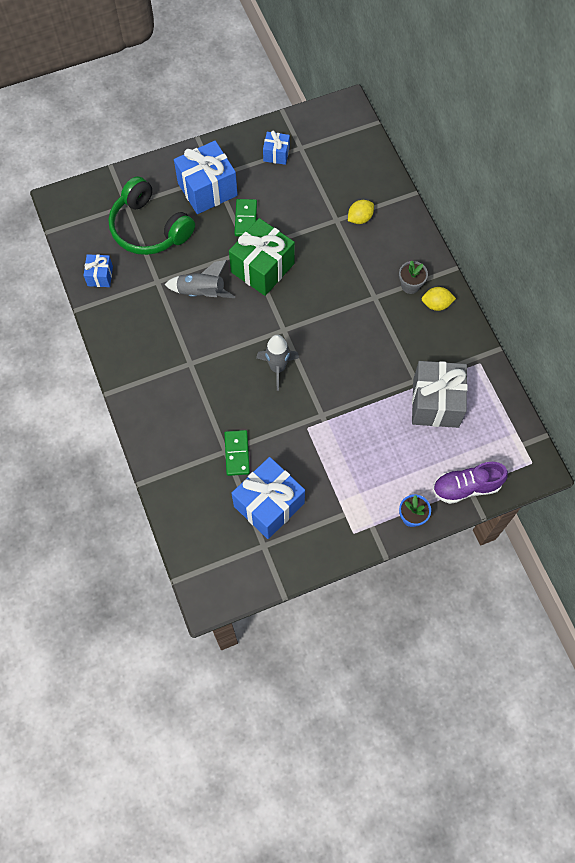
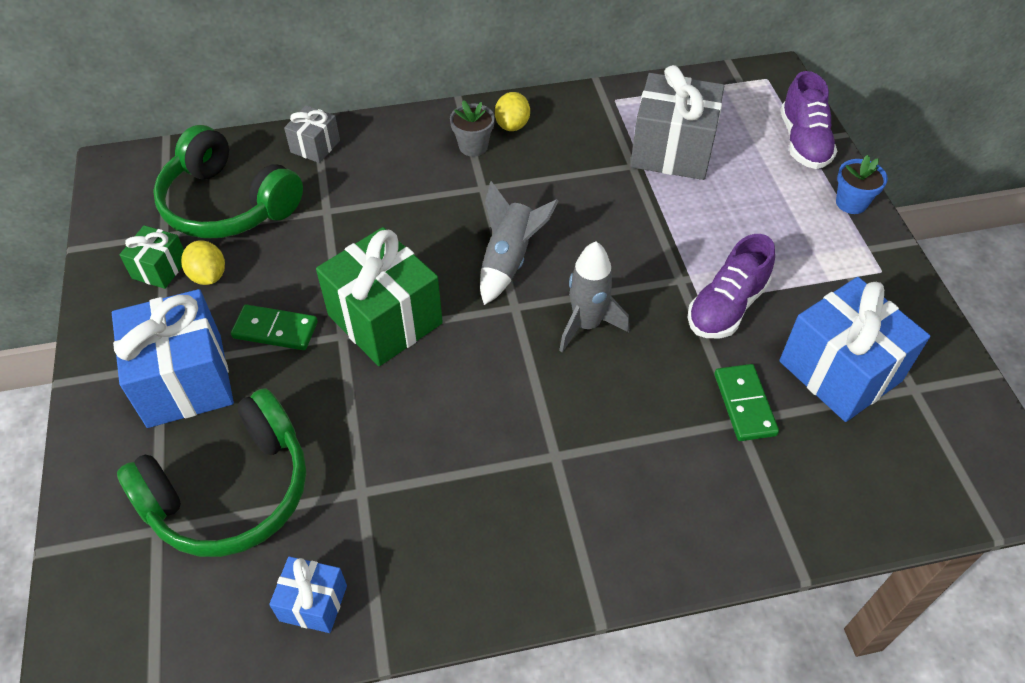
camera: 80 degrees left, 15 degrees down
(201, 292) = (408, 418): grey rocket -> grey rocket (509, 260)
(237, 453) = (745, 404): green domino -> green domino turned 75 degrees clockwise
(276, 154) = (160, 269): blue gift -> green gift
(305, 442) = (726, 307): none -> purple shoe
(330, 170) = (228, 204): none -> green headphones
(360, 218) = (335, 183): yellow lemon -> yellow lemon (208, 276)
(388, 200) = (315, 146): none -> grey gift

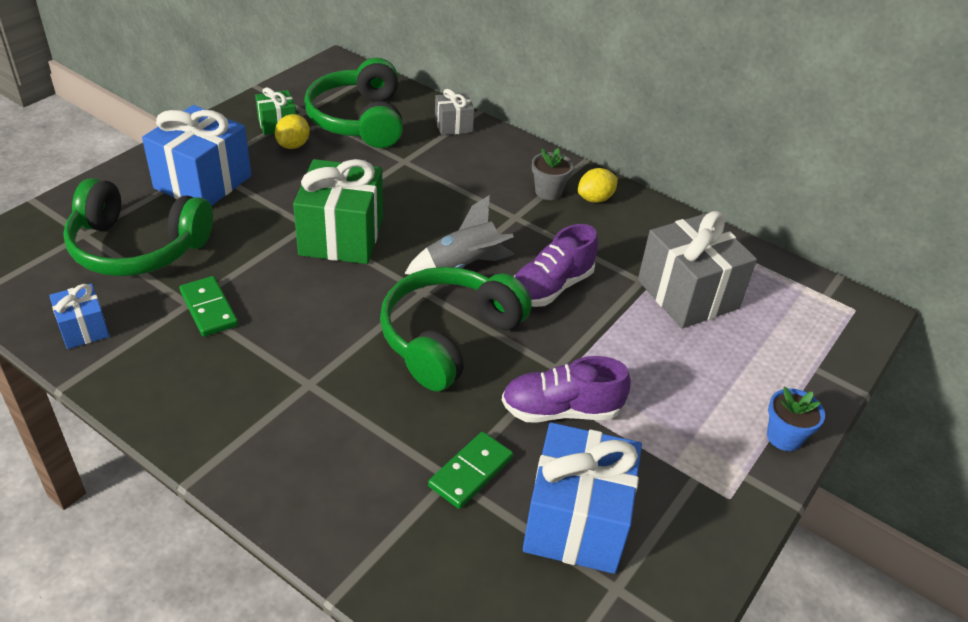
camera: 45 degrees right, 10 degrees down
(275, 330) = (280, 195): green domino -> green domino (209, 308)
(586, 325) = (448, 338): grey rocket -> green headphones
(803, 142) = (812, 369): purple shoe -> purple shoe (551, 287)

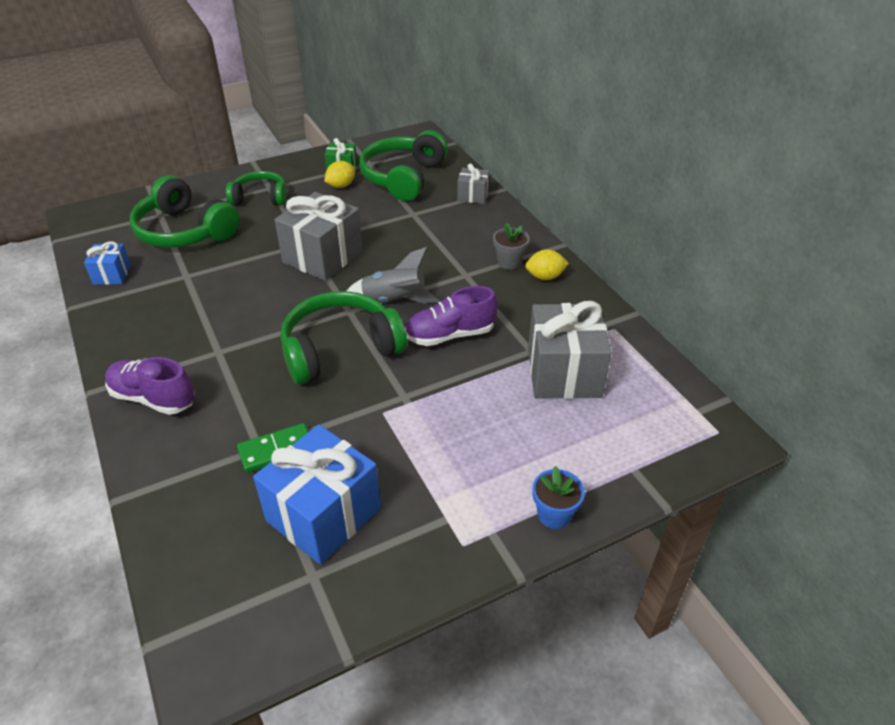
camera: 30 degrees right, 0 degrees up
(203, 182) = (260, 198): blue gift -> green headphones
(209, 308) = (196, 283): green domino -> none
(341, 236) = (323, 257): green gift -> grey gift
(561, 410) = (380, 429): purple shoe -> purple shoe (153, 398)

